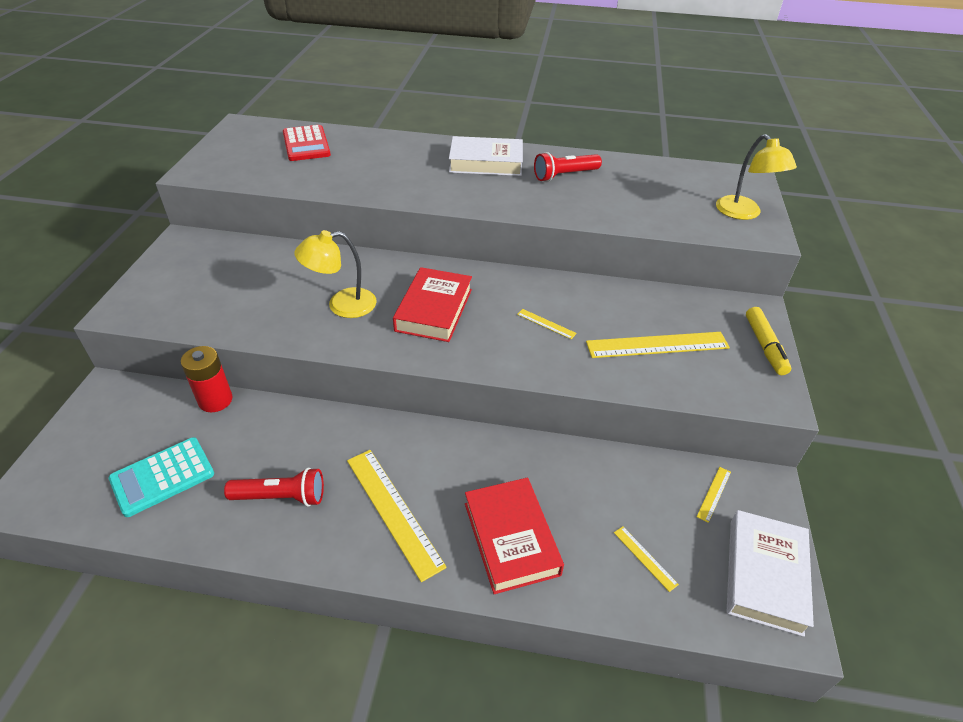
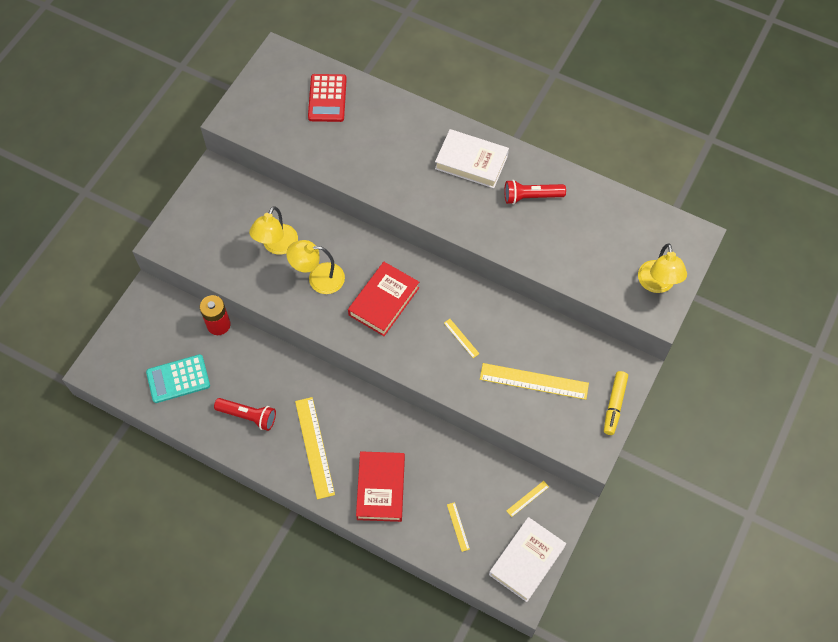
camera: 20 degrees right, 20 degrees up
(278, 286) = (276, 246): none -> yellow lamp

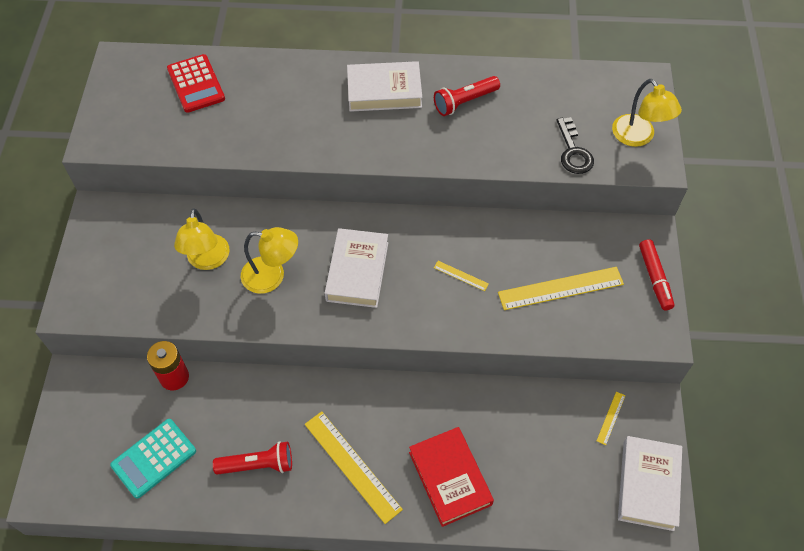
camera: 25 degrees left, 5 degrees down
(318, 278) = (272, 276): yellow lamp -> yellow lamp turned 150 degrees counterclockwise
(384, 301) = (357, 271): red book -> white book
(458, 526) = (556, 482): yellow ruler -> none
(595, 275) = (573, 152): none -> black key
(614, 405) = (654, 278): yellow marker -> red marker

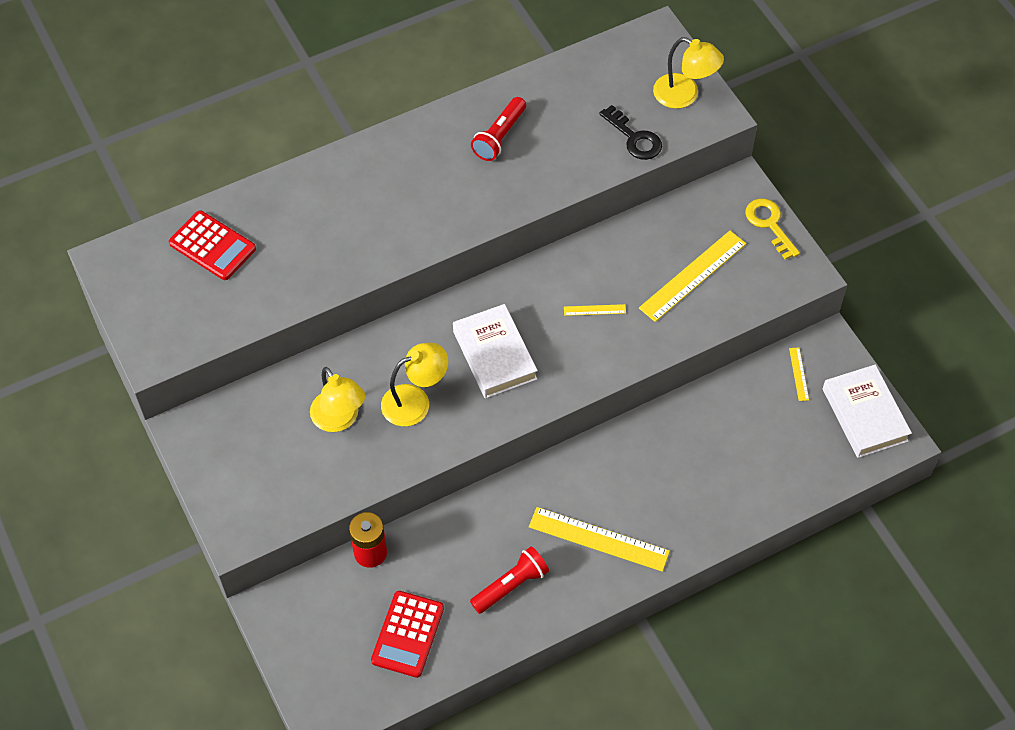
camera: 30 degrees left, 0 degrees up
(154, 458) = (408, 634): turquoise calculator -> red calculator
(384, 91) = (413, 163): white book -> none
(450, 478) = (693, 502): red book -> none
(654, 278) = (769, 224): red marker -> yellow key

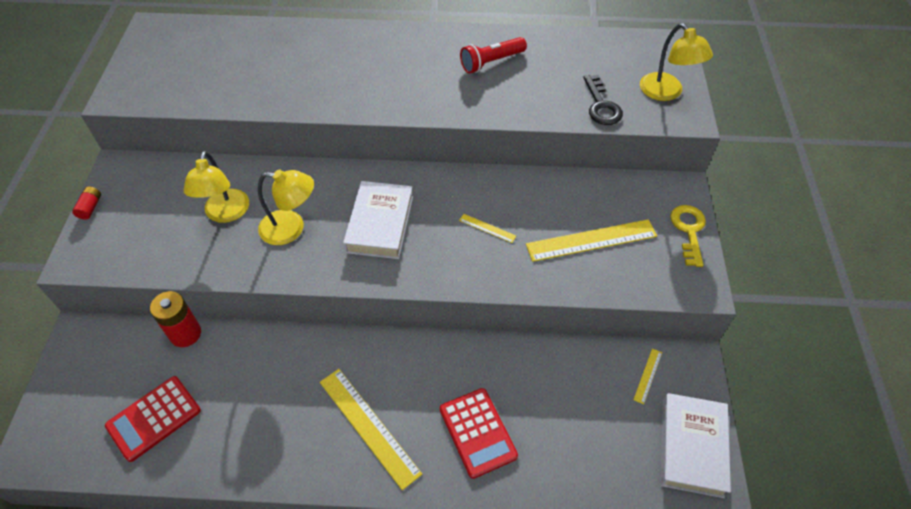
camera: 30 degrees right, 5 degrees down
(198, 482) = (90, 207): none -> red battery
(212, 246) = (225, 47): red calculator -> red calculator (478, 432)
(511, 585) = (266, 425): red flashlight -> none

